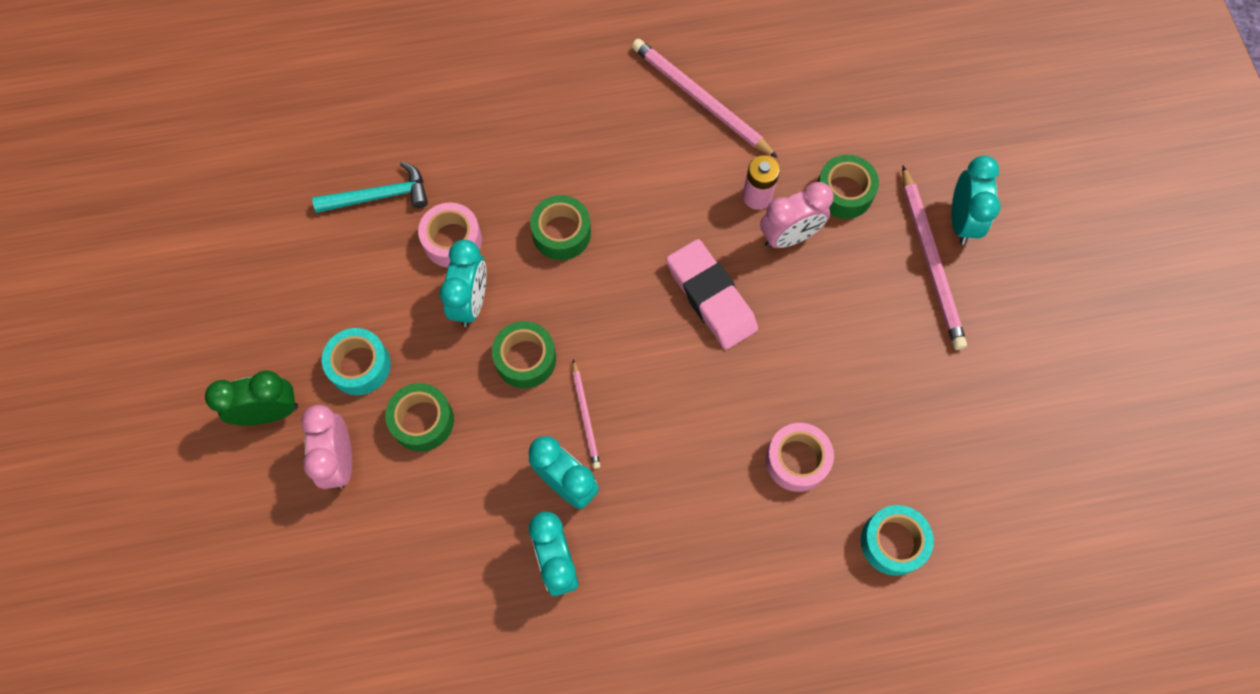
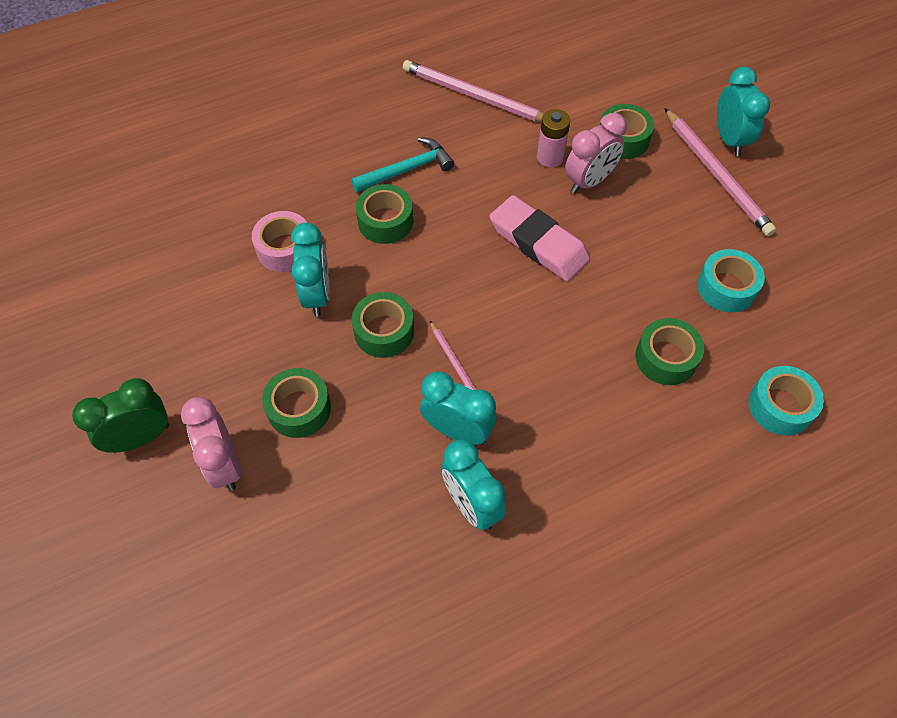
camera: 15 degrees left, 10 degrees down
(359, 366) = (223, 374): turquoise tape -> turquoise tape (726, 288)
(379, 196) = (205, 227): turquoise hammer -> turquoise hammer (407, 170)
(797, 460) = (666, 358): pink tape -> green tape

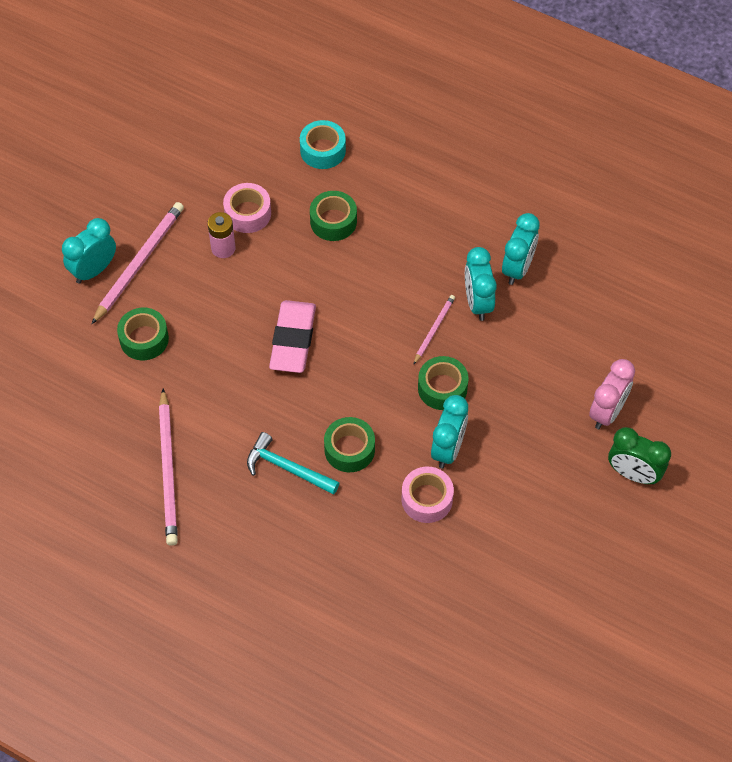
camera: 125 degrees left, 0 degrees up
(299, 408) = (537, 398): green tape -> none
(317, 295) = (448, 449): turquoise clock -> turquoise clock turned 150 degrees clockwise
(550, 157) = (200, 378): pink battery -> pink battery (223, 248)
(589, 181) = (207, 339): pink clock -> none
(726, 288) = (248, 213): turquoise tape -> pink tape

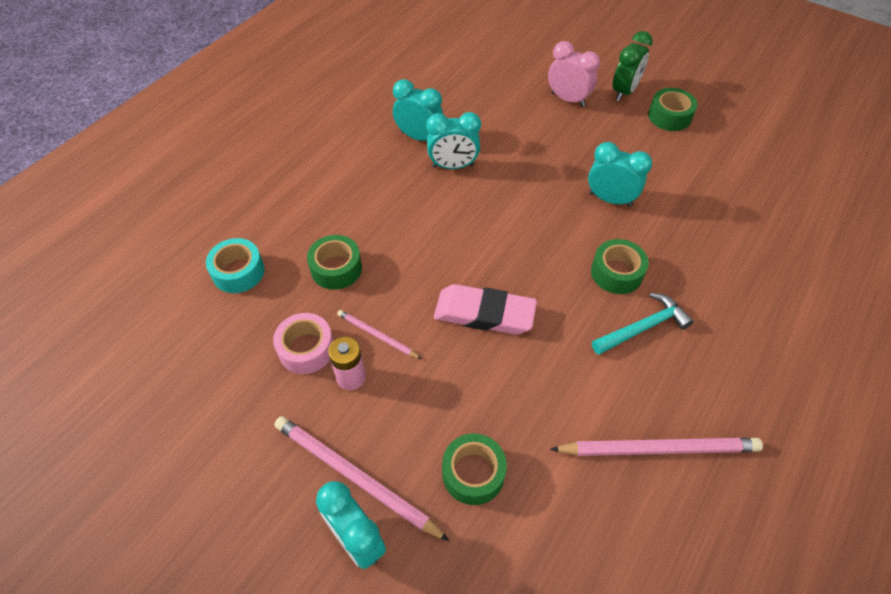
camera: 85 degrees left, 5 degrees down
(287, 468) = (643, 327): turquoise hammer -> turquoise hammer turned 150 degrees counterclockwise
(427, 499) = (664, 218): pink tape -> none
(434, 329) = (480, 198): pink pencil -> pink pencil (377, 335)
(442, 388) = (545, 198): green tape -> green tape (669, 116)

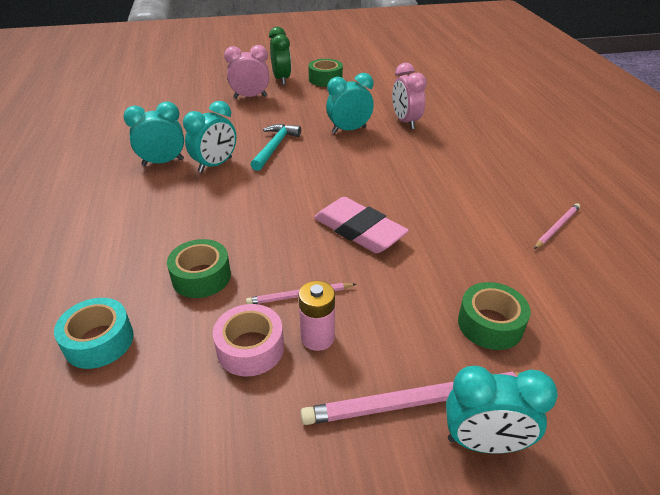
camera: 45 degrees left, 15 degrees down
(484, 313) = (359, 230): pink eraser -> pink eraser turned 75 degrees clockwise
(616, 273) = (406, 161): green tape -> none
(643, 327) = (459, 177): turquoise hammer -> turquoise hammer (275, 147)
(658, 448) = (557, 227): pink pencil -> pink pencil, size x0.54
(680, 226) = (405, 122): none -> pink clock

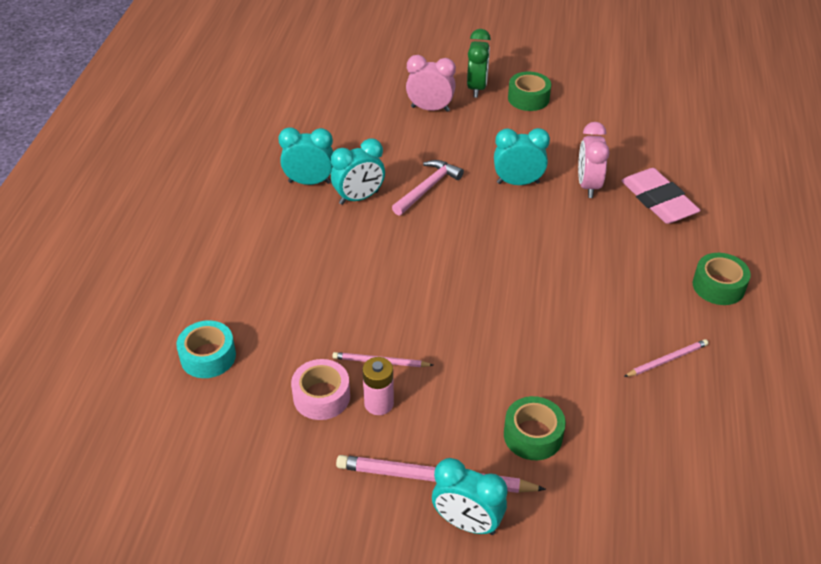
camera: 20 degrees right, 5 degrees up
(201, 277) = (304, 320): green tape -> green tape (718, 286)
(275, 147) = (427, 188): turquoise hammer -> pink hammer
(359, 230) = (465, 310): pink eraser -> pink eraser (658, 201)

